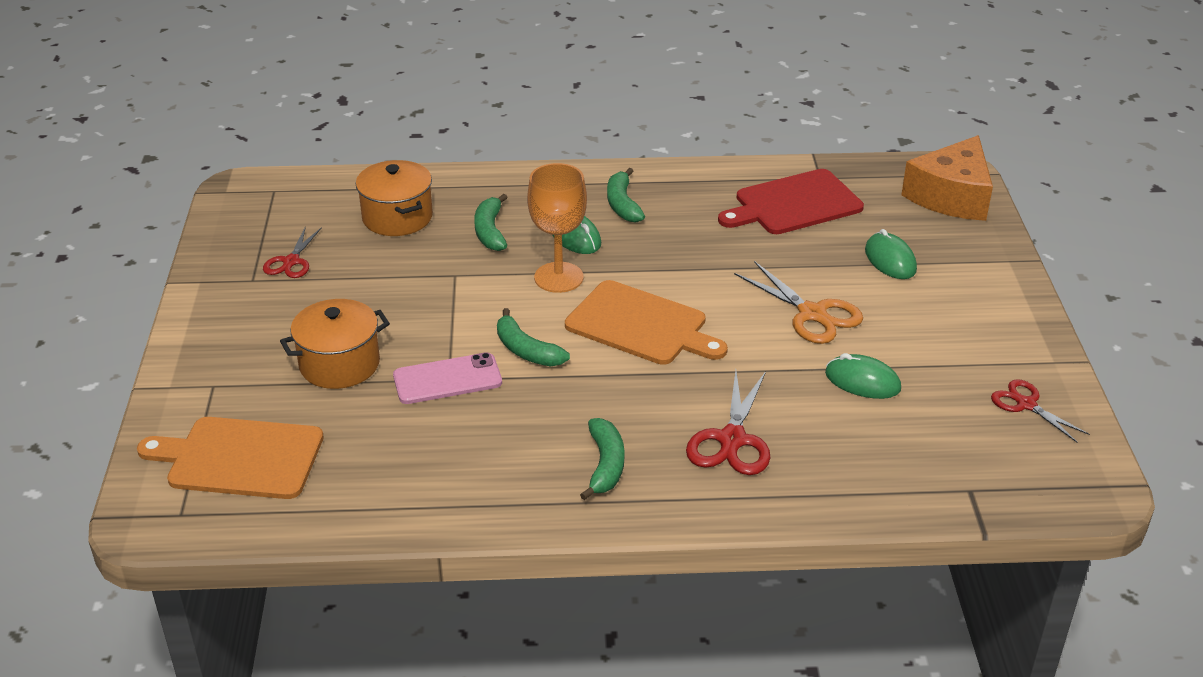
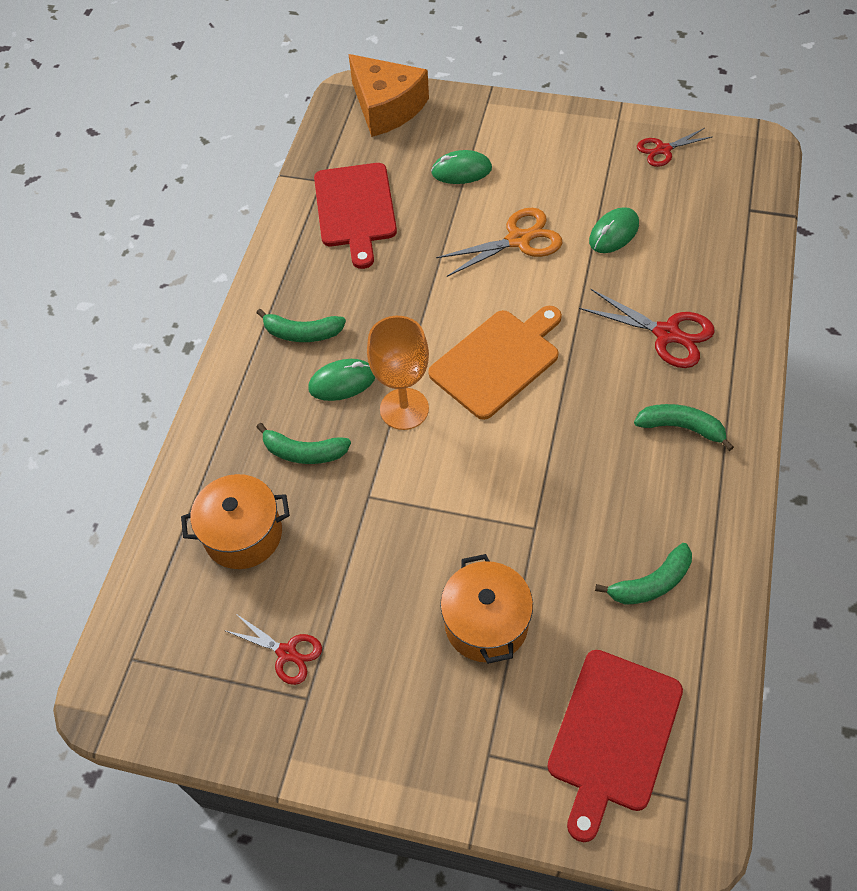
camera: 70 degrees left, 20 degrees up
(240, 458) = (613, 735): orange cutting board -> red cutting board
(447, 379) = (535, 529): pink phone -> none
(526, 350) = (509, 456): green banana -> green banana (651, 583)

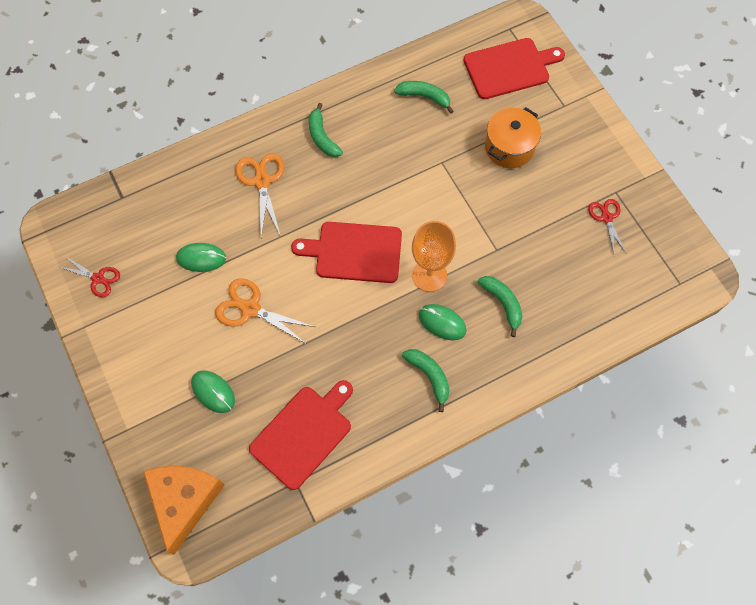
camera: 135 degrees left, 10 degrees up
(243, 534) = (574, 291): orange pot -> none
(498, 361) = (354, 252): orange cutting board -> red cutting board
(667, 334) = (262, 181): red scissors -> orange scissors

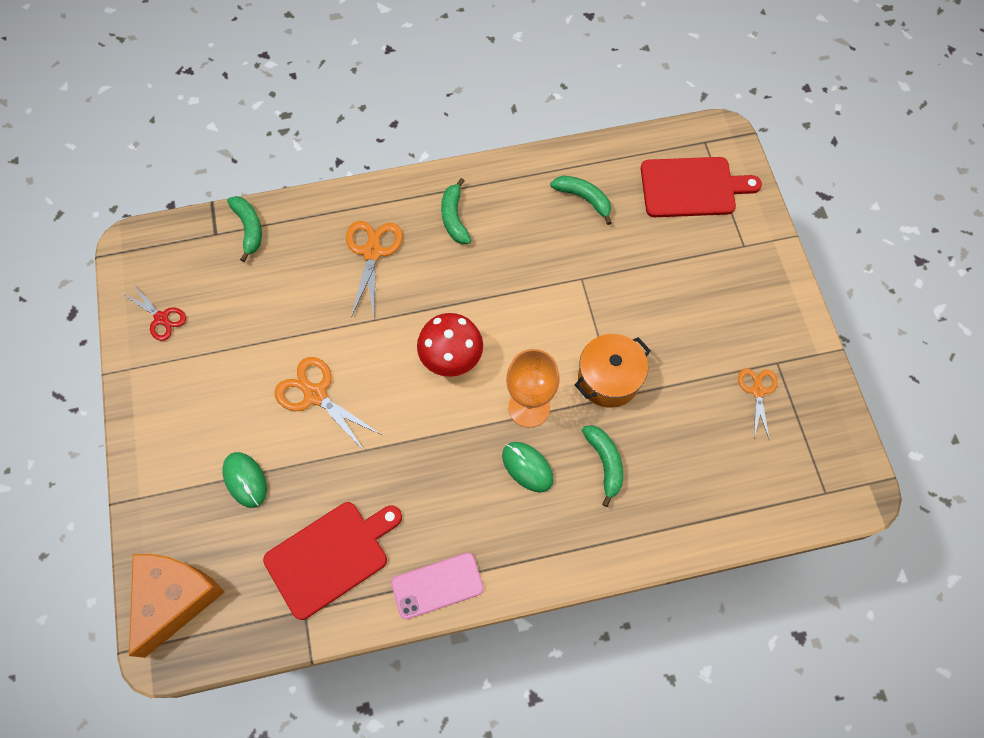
camera: 15 degrees right, 0 degrees up
(201, 258) = (279, 323): green mouse -> none
(354, 252) = (451, 358): red cutting board -> red mushroom
(397, 433) = (437, 586): none -> pink phone
(429, 376) = (494, 527): green banana -> green banana (249, 228)
(509, 147) = (665, 280): orange pot -> orange pot (608, 379)
(606, 217) = (757, 391): red scissors -> orange scissors

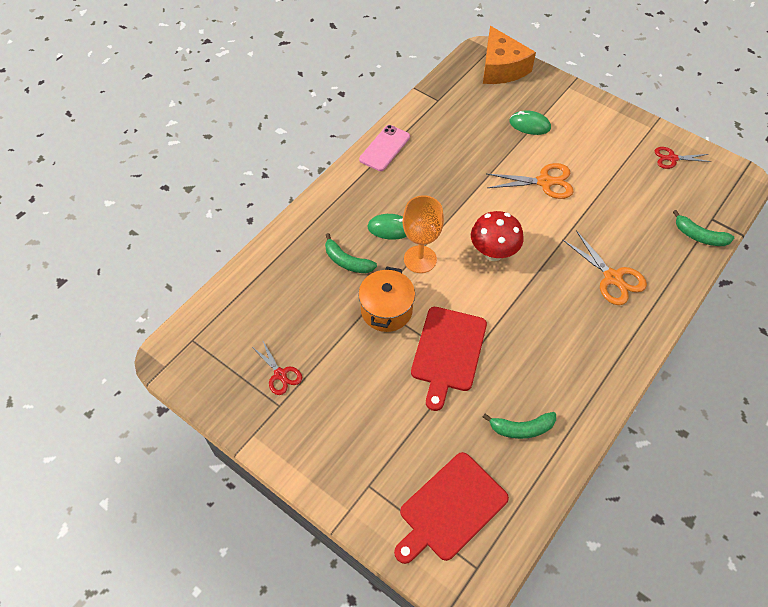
camera: 140 degrees right, 10 degrees down
(331, 556) = (450, 125): red cutting board -> red cutting board (448, 352)
(454, 218) = (591, 341): green banana -> none
(757, 391) = (280, 374): orange scissors -> red scissors

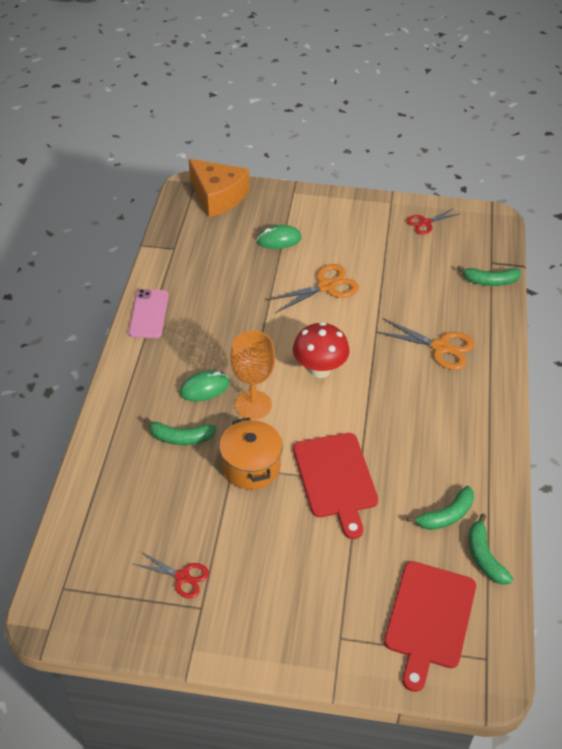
camera: 30 degrees left, 10 degrees down
(532, 480) = (484, 556): none -> green banana

